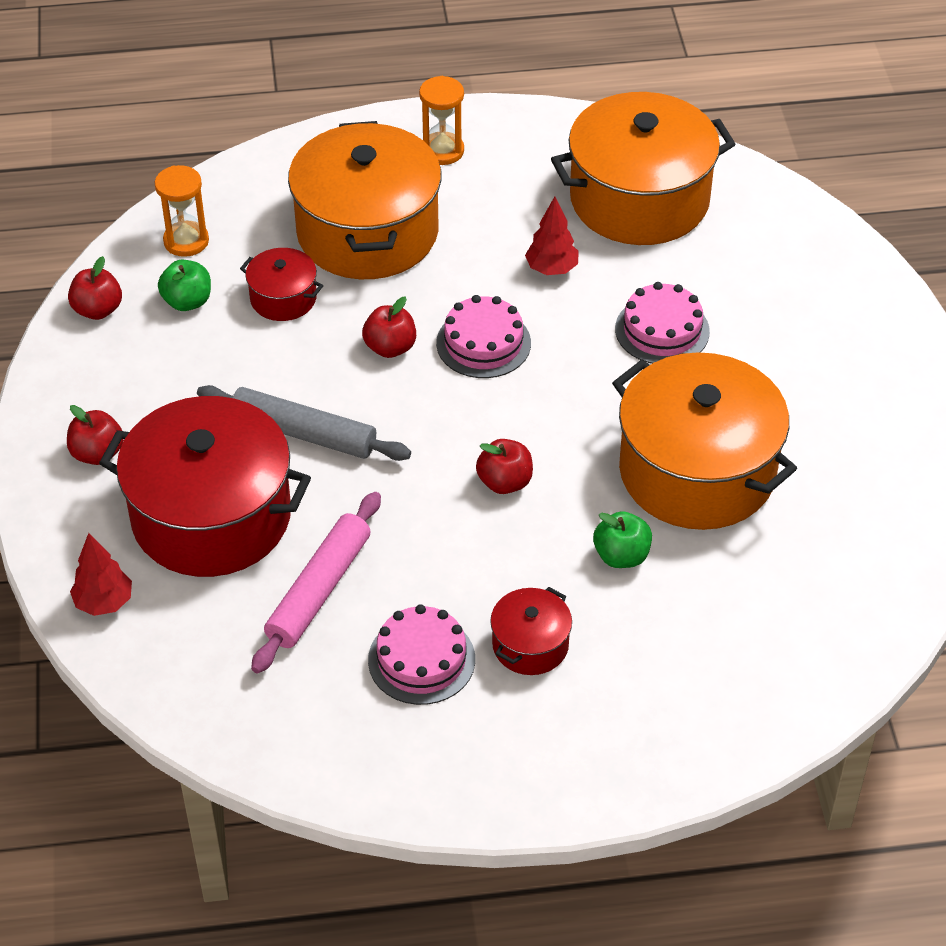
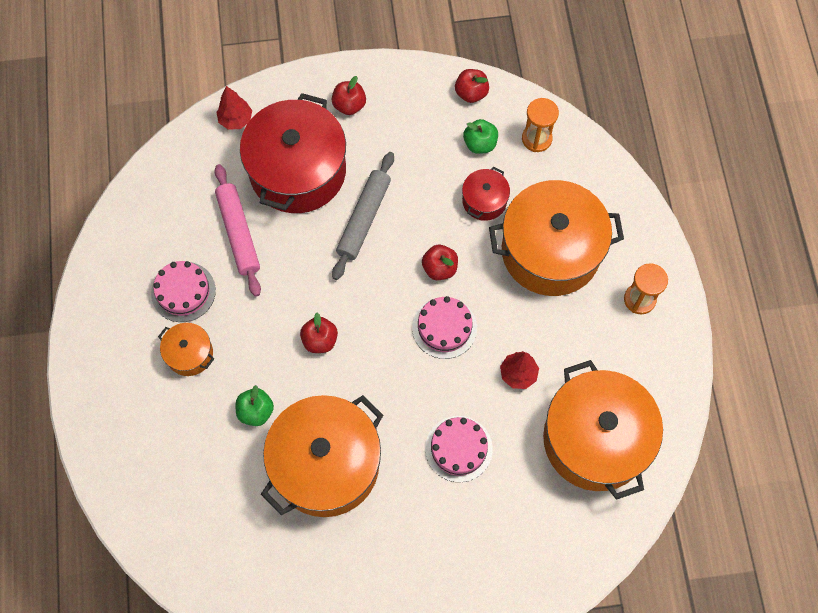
camera: 90 degrees right, 20 degrees up
(319, 590) = (238, 233): pink rolling pin -> pink rolling pin turned 45 degrees clockwise
(530, 645) = (189, 354): red pot -> orange pot

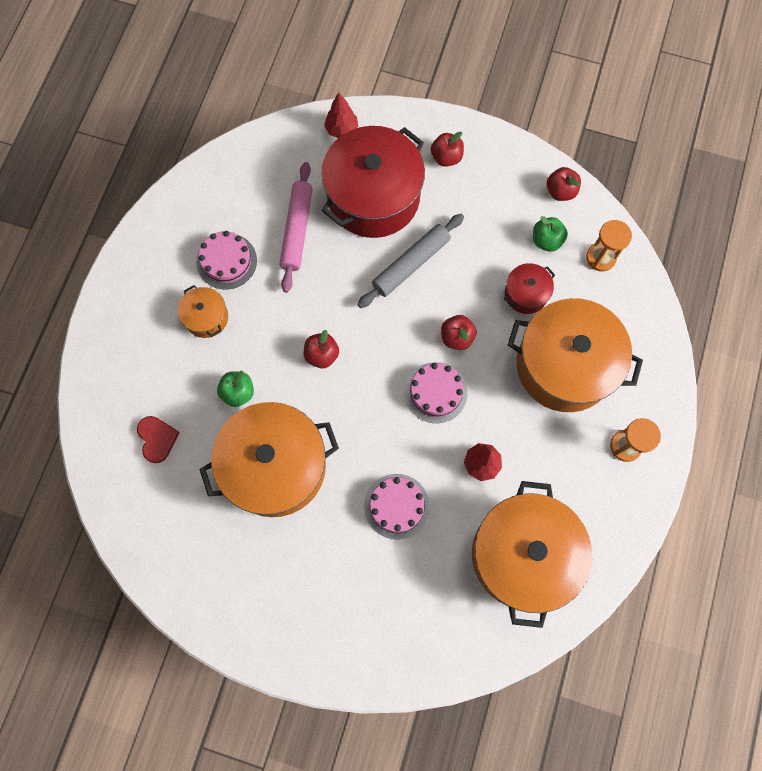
camera: 25 degrees right, 5 degrees up
(197, 491) = (157, 439): none -> red heart

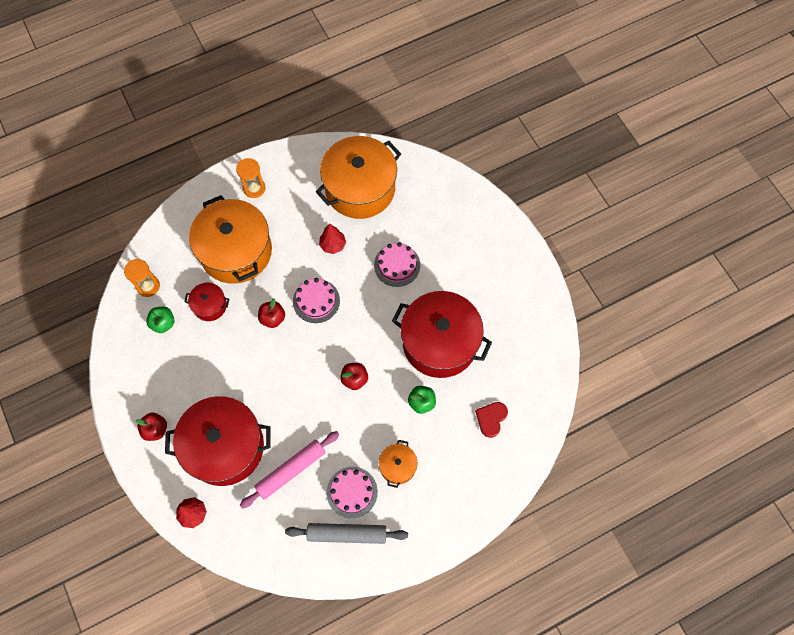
camera: 135 degrees left, 5 degrees down
(275, 466) = (440, 342): orange pot -> red pot
(411, 264) = (250, 383): grey rolling pin -> grey rolling pin (347, 534)
(560, 191) = (120, 343): red apple -> none

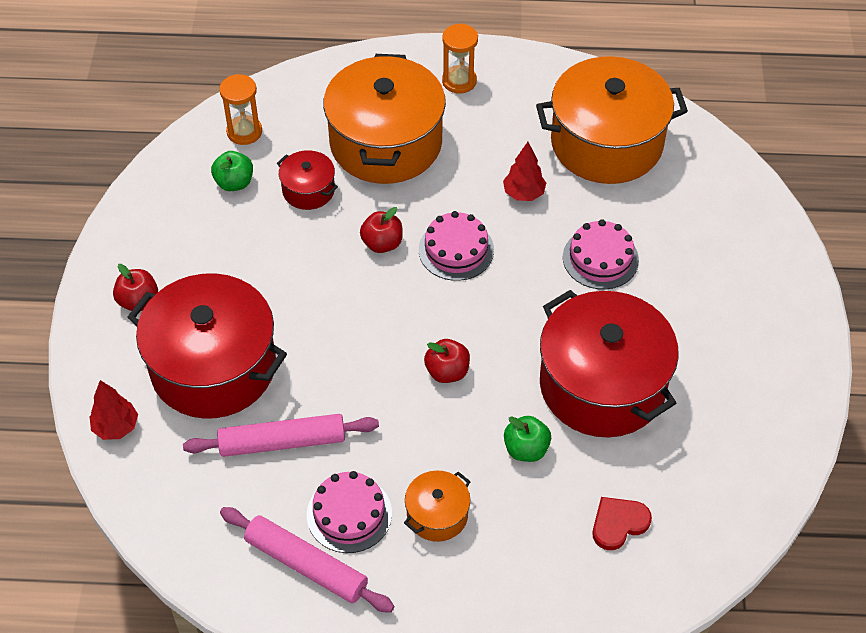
camera: 30 degrees right, 15 degrees down
(347, 534) = (306, 565): grey rolling pin -> pink rolling pin

